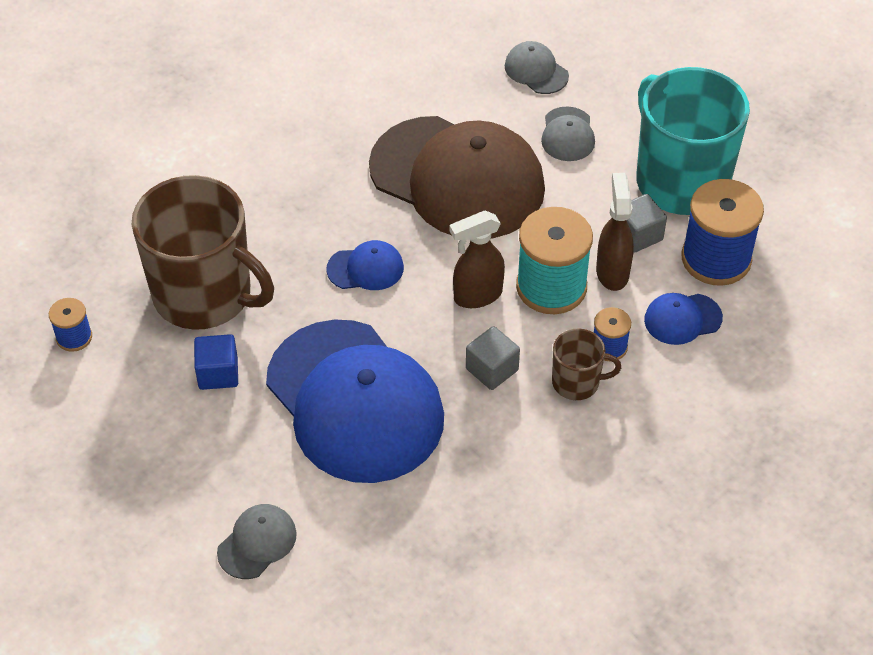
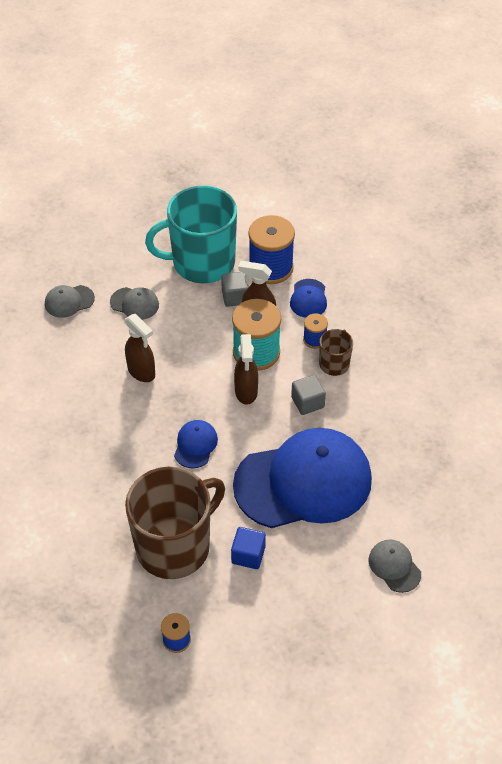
camera: 70 degrees left, 0 degrees up
(457, 178) = (141, 372): brown cap -> brown spray bottle

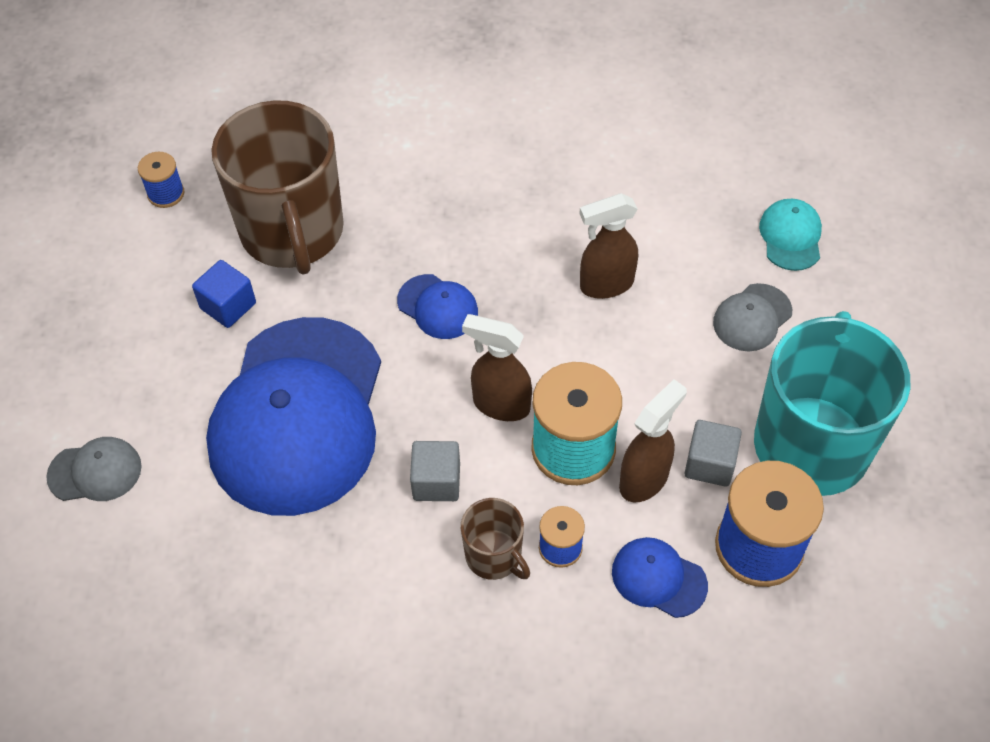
camera: 115 degrees right, 5 degrees up
(69, 301) = (790, 236): grey cap -> turquoise cap

